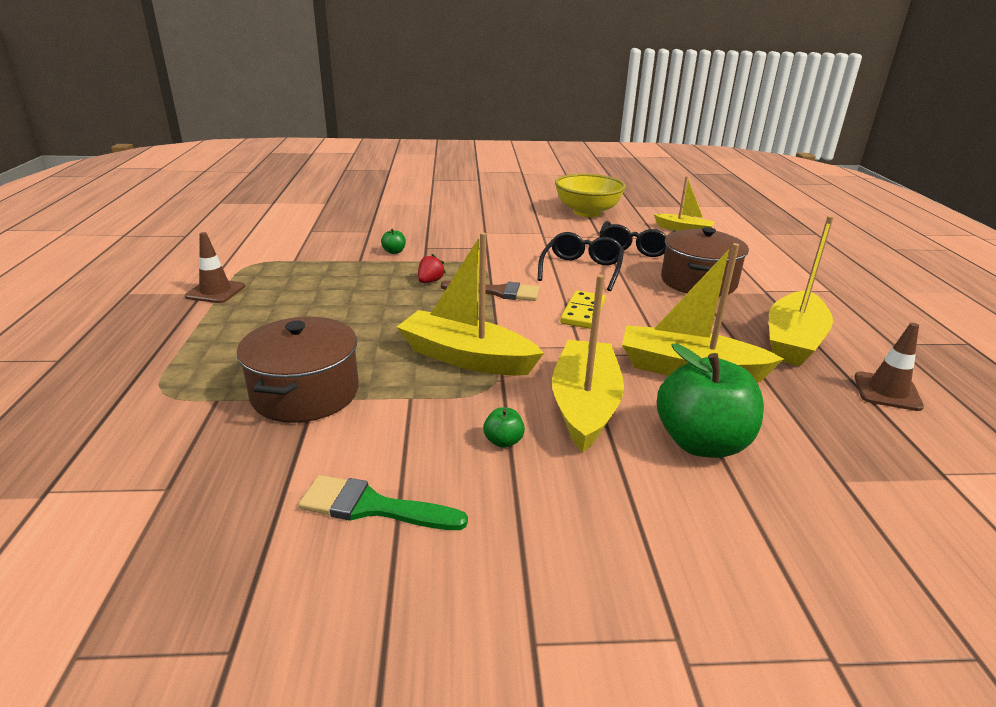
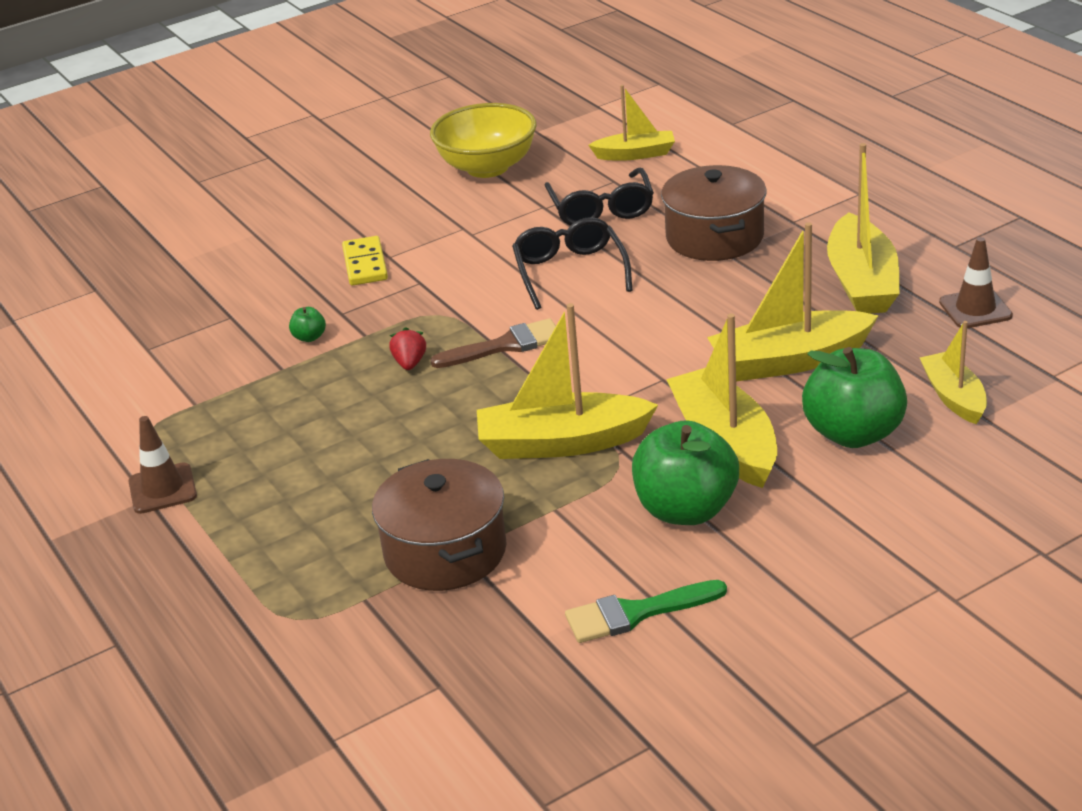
camera: 25 degrees left, 5 degrees up
(503, 441) = (686, 510): green apple -> green apple, size x2.47
(583, 312) = (627, 334): yellow domino -> yellow domino (365, 264)
(822, 452) = (954, 397): none -> yellow boat

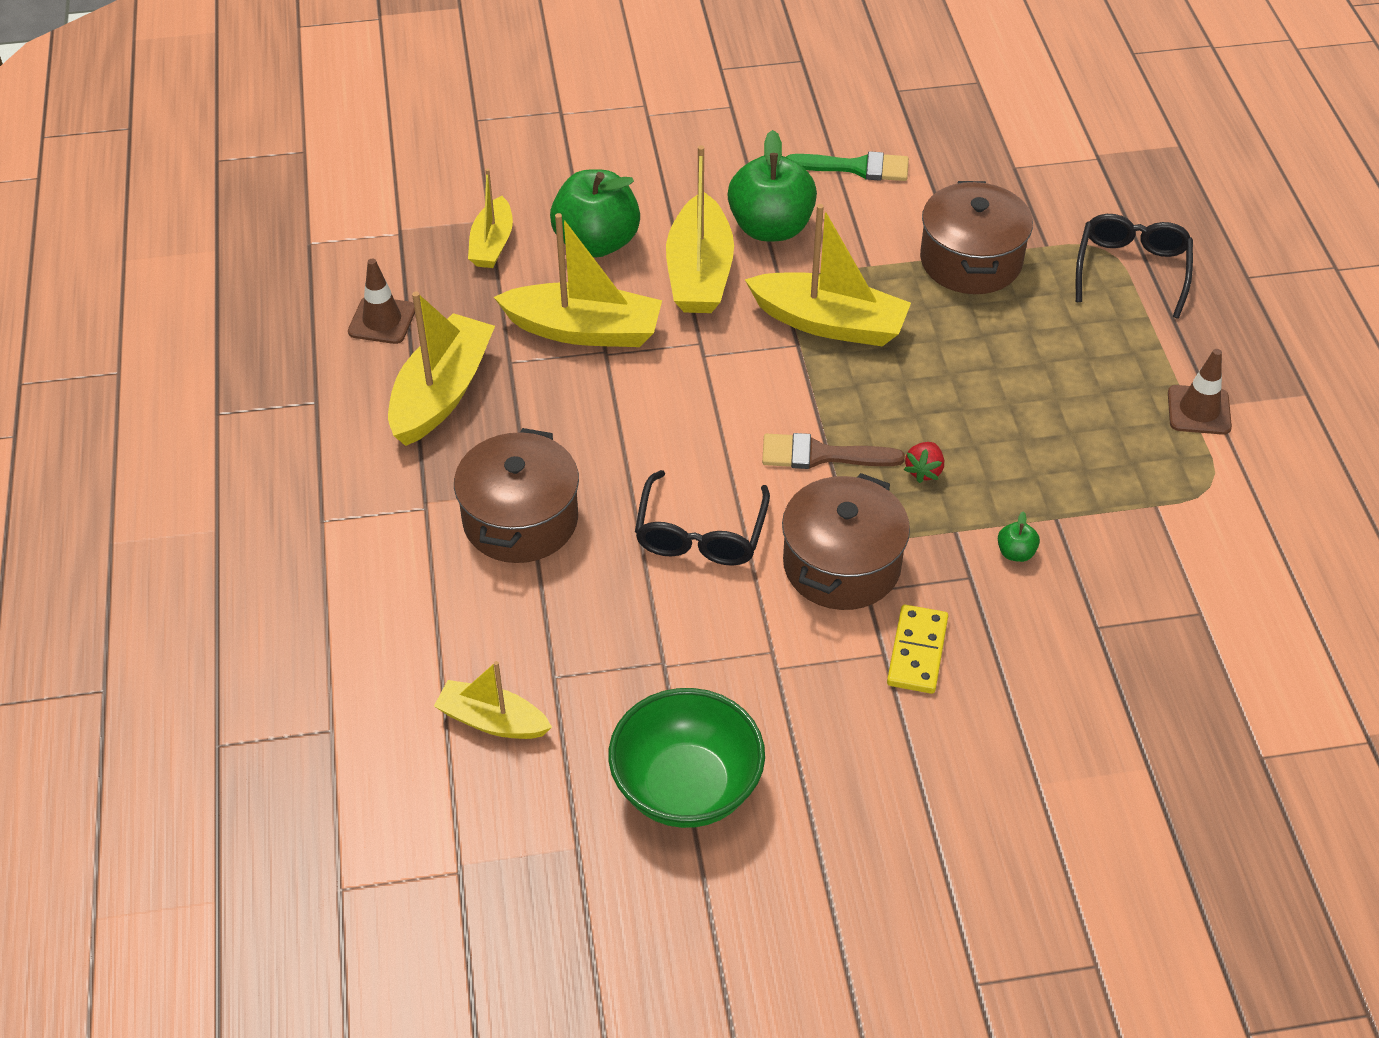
camera: 160 degrees left, 15 degrees up
(447, 289) = (841, 565): none -> brown pot
(487, 167) = (686, 787): yellow bowl -> green bowl
(601, 210) = (603, 625): black glasses -> black glasses (1131, 269)

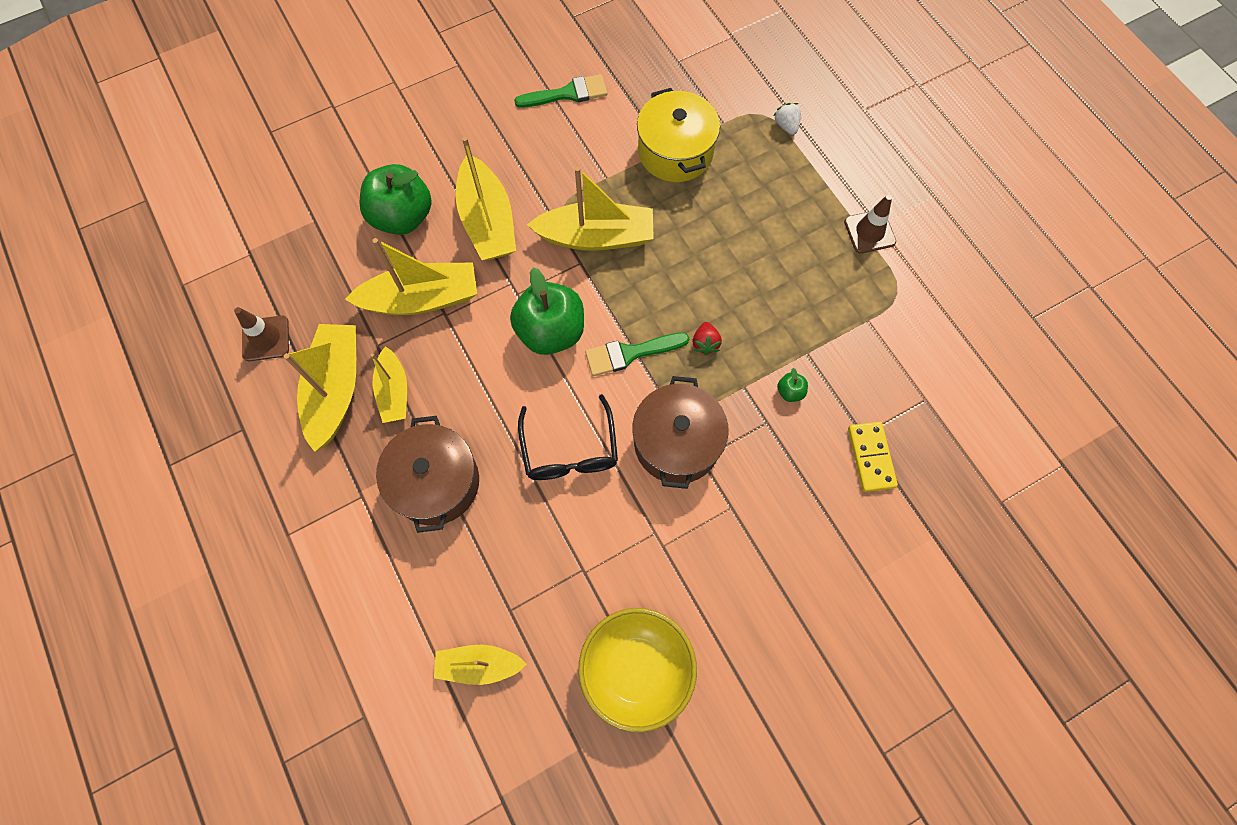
camera: 20 degrees left, 20 degrees up
(492, 244) = (324, 242): yellow boat -> yellow boat (394, 391)
(686, 787) = (636, 669): green bowl -> yellow bowl
(770, 228) = (525, 165): green apple -> green apple (551, 332)
(821, 455) = (630, 353): brown brush -> green brush
(917, 652) = (753, 498): yellow domino -> yellow domino (871, 457)
(971, 260) = (675, 152): brown pot -> yellow pot
(1131, 269) = (786, 126): black glasses -> white strawberry

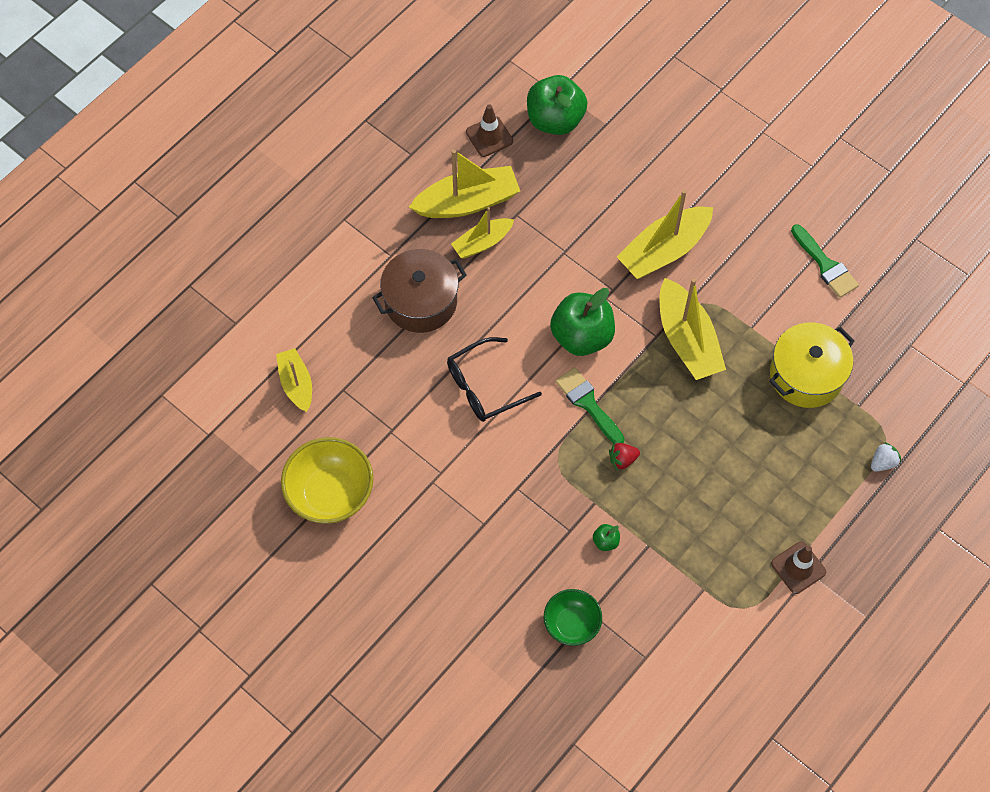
camera: 70 degrees right, 5 degrees down
(402, 217) = (638, 186): green apple -> green apple (555, 120)
(421, 299) = (570, 230): yellow boat -> none
(677, 443) = (523, 465): brown pot -> none
(871, 457) = (571, 624): yellow domino -> green bowl

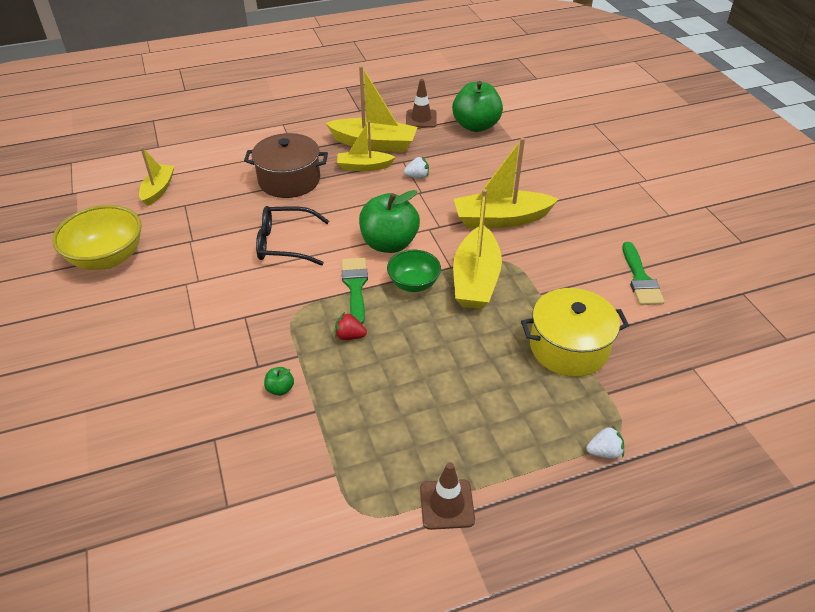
camera: 30 degrees right, 20 degrees down
(546, 230) = (417, 176): none -> white strawberry
(571, 624) = (189, 439): green bowl -> green bowl (413, 284)

